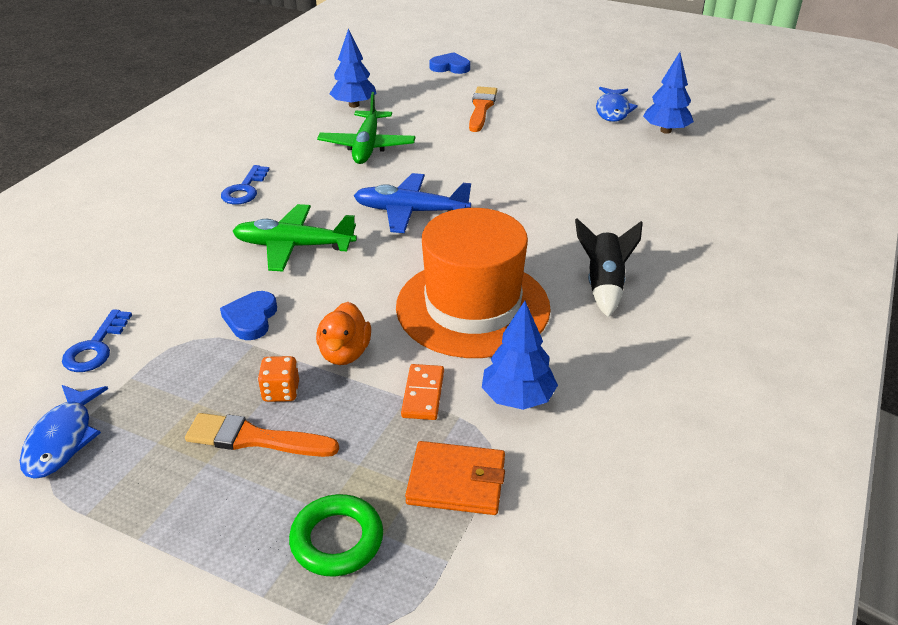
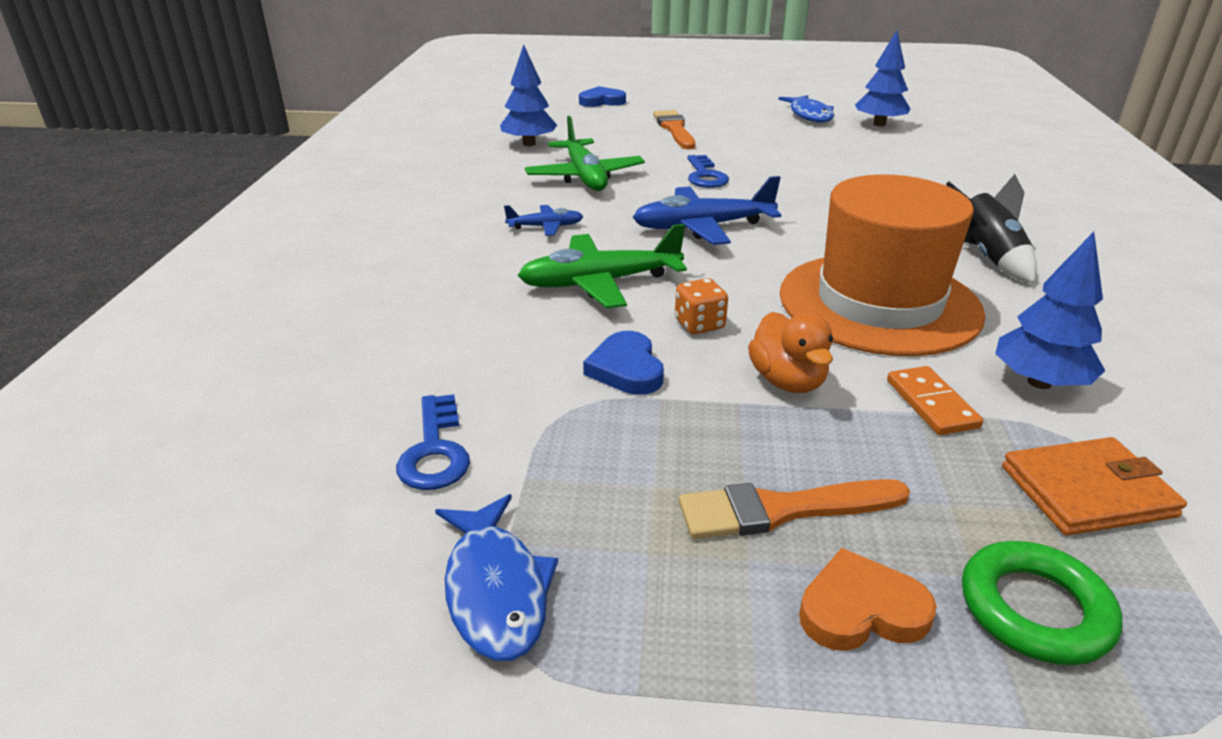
camera: 20 degrees left, 5 degrees down
(239, 509) = (861, 609): none -> orange heart
(244, 190) = (476, 237): blue key -> blue key (705, 176)
(281, 392) = (755, 443): orange dice -> orange dice (699, 324)
(299, 189) = (545, 227): none -> blue plane

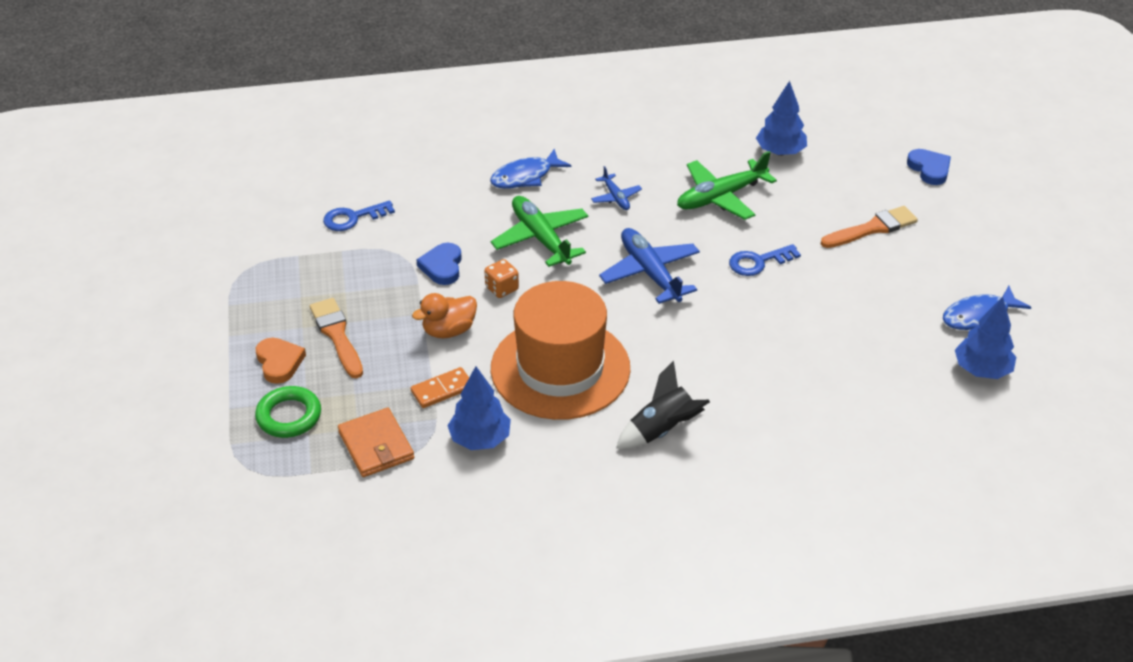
camera: 75 degrees right, 10 degrees up
(495, 589) = (271, 258): blue fish -> blue fish (525, 177)
(626, 369) = (442, 266): blue heart -> blue heart turned 60 degrees counterclockwise

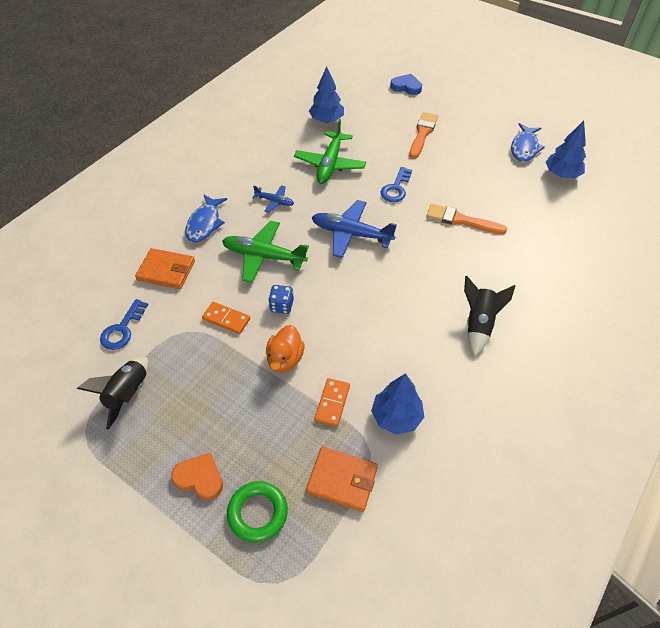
camera: 45 degrees left, 10 degrees up
(300, 268) = (128, 394): none -> black rocket
(337, 335) = (216, 423): orange brush -> orange brush (461, 220)
(442, 266) = (226, 319): blue heart -> orange domino
(443, 195) = (166, 271): none -> orange wallet
(502, 288) = (282, 306): orange dice -> blue dice
(560, 368) = (380, 331): orange hat -> none

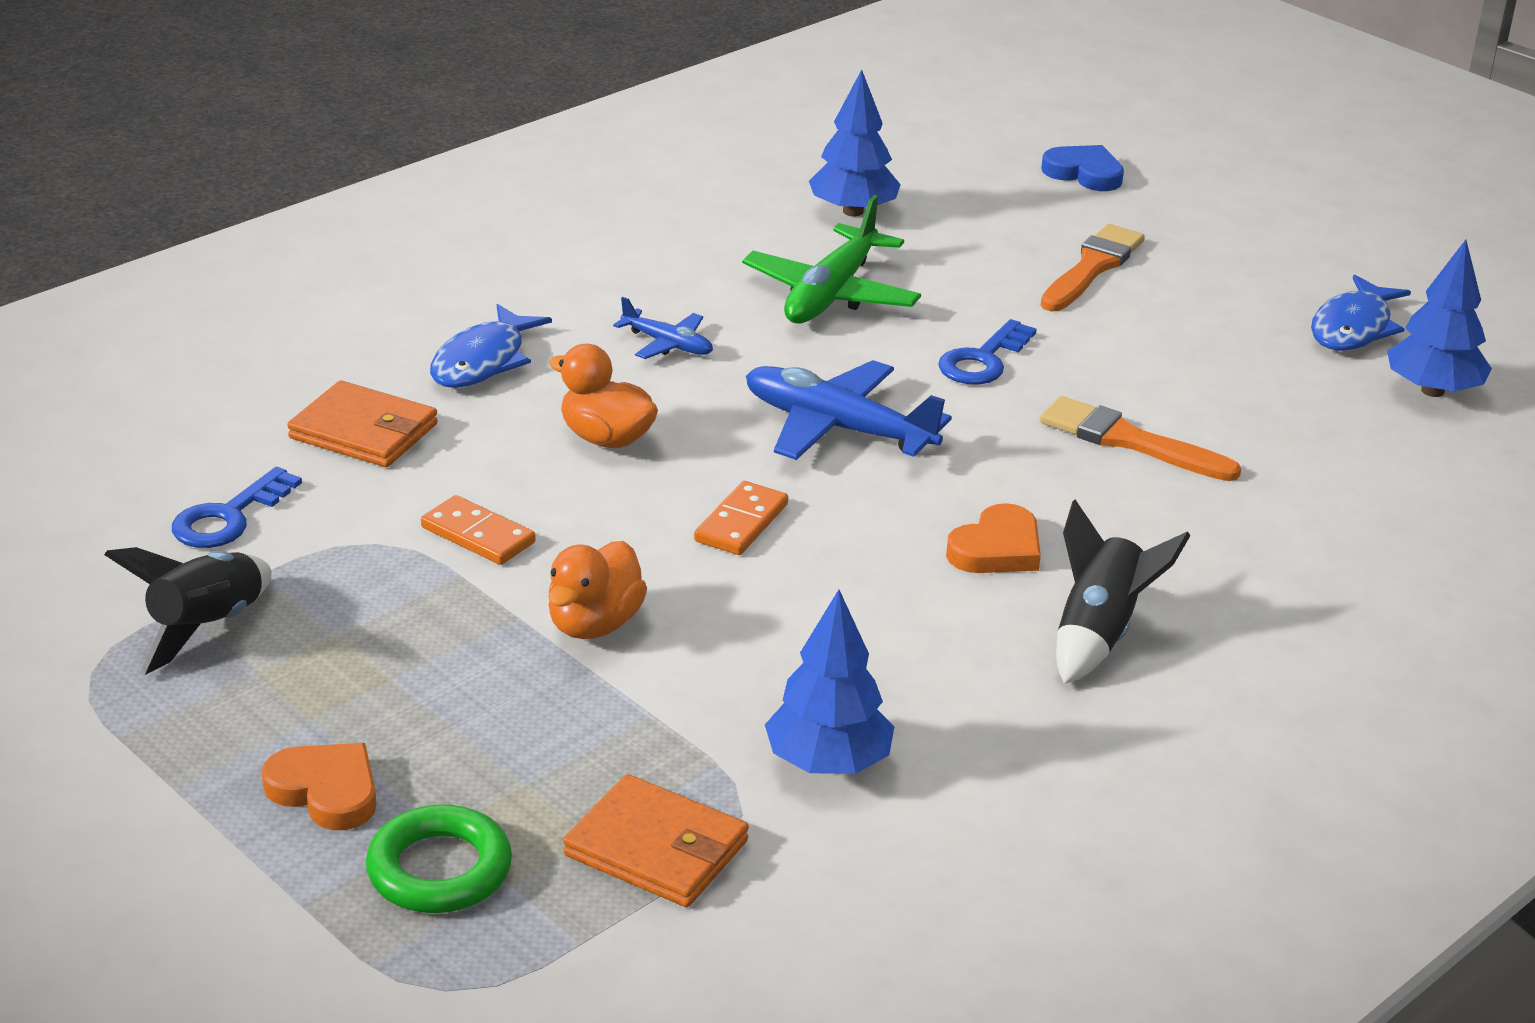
camera: 10 degrees right, 20 degrees down
(264, 256) = (606, 438): green plane -> orange duck
(282, 306) = (619, 531): blue dice -> none
(332, 403) = (681, 716): orange domino -> orange domino (741, 523)
(428, 286) = (997, 549): none -> orange heart

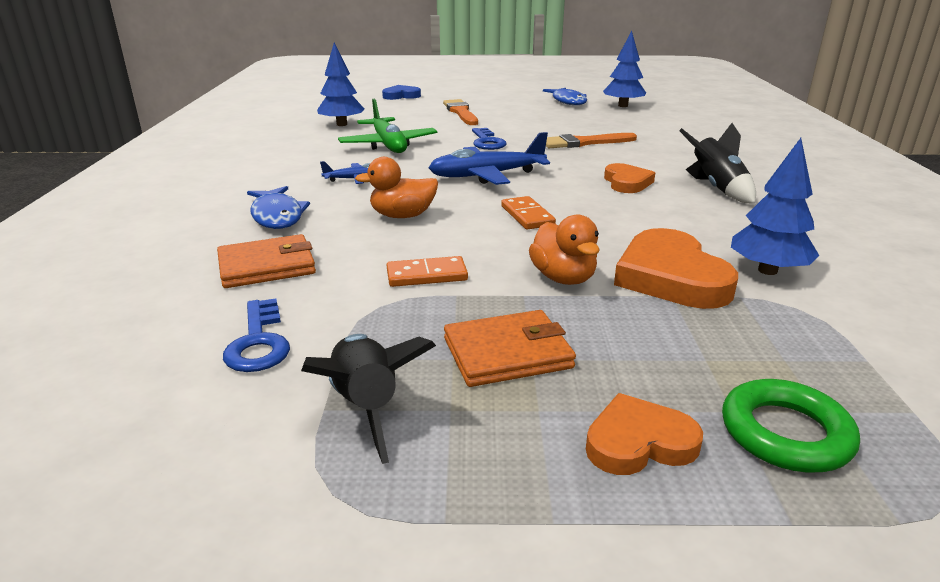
camera: 45 degrees left, 5 degrees down
(656, 848) = (816, 344): orange wallet -> orange wallet (507, 353)
(703, 697) = (670, 277): none -> orange heart

